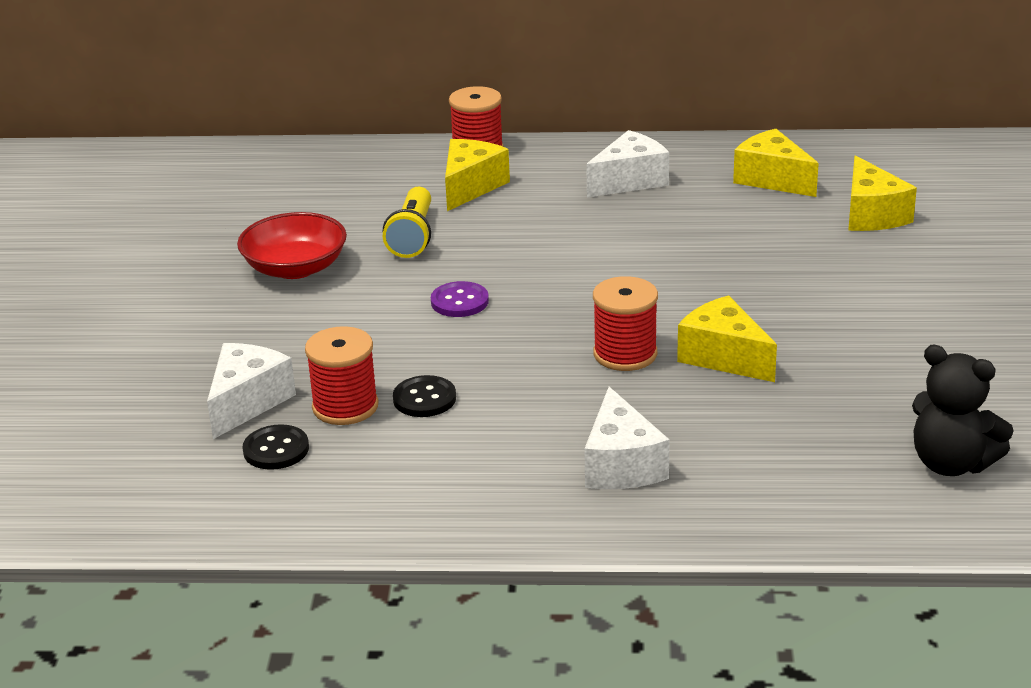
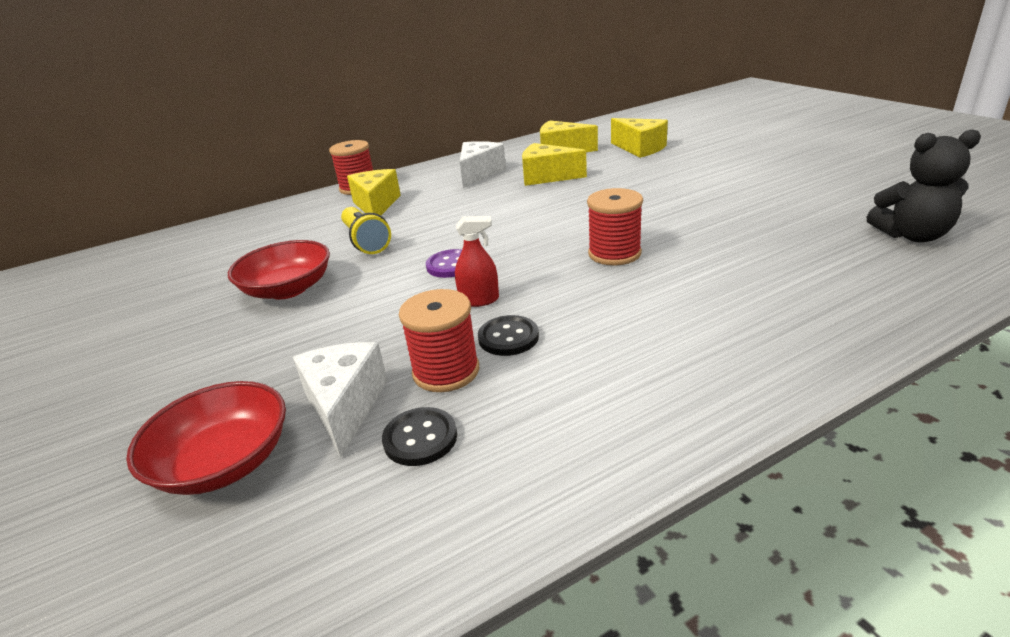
camera: 30 degrees left, 0 degrees up
(138, 408) = (224, 462): none -> red bowl
(442, 352) = (479, 300): none -> red spray bottle
(621, 465) = (727, 321): white cheese -> none
(723, 357) = (679, 233): yellow cheese -> yellow cheese (546, 177)

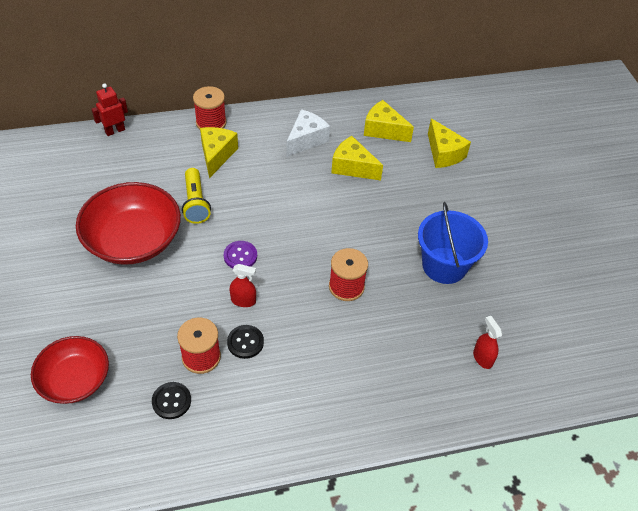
camera: 10 degrees right, 20 degrees up
(236, 218) = (115, 131): none -> red robot
(288, 289) = (133, 240): red bowl -> red bowl, size x1.55
(345, 406) = (141, 363): white cheese -> none
(721, 209) = (444, 265): none -> blue bucket
(856, 262) = (482, 358): none -> red spray bottle
(912, 235) = (538, 347): black teddy bear -> none

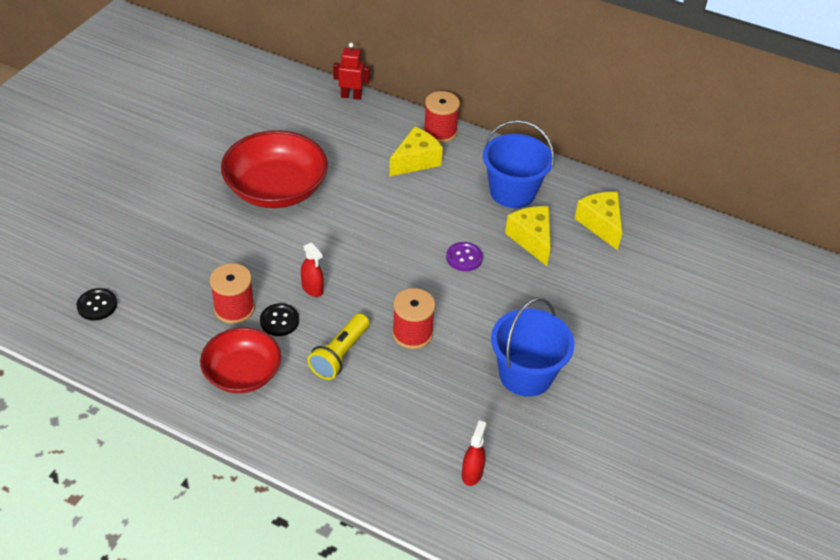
camera: 40 degrees right, 5 degrees down
(75, 379) = (129, 264): red bowl -> red bowl (242, 373)
(171, 401) = (179, 325): black button -> black button (97, 305)
(195, 203) = (356, 189): yellow flashlight -> yellow flashlight (340, 355)
(240, 256) = (348, 253): purple button -> purple button (464, 258)
(306, 140) = (512, 192): white cheese -> blue bucket
(444, 153) = (641, 279): yellow cheese -> none

